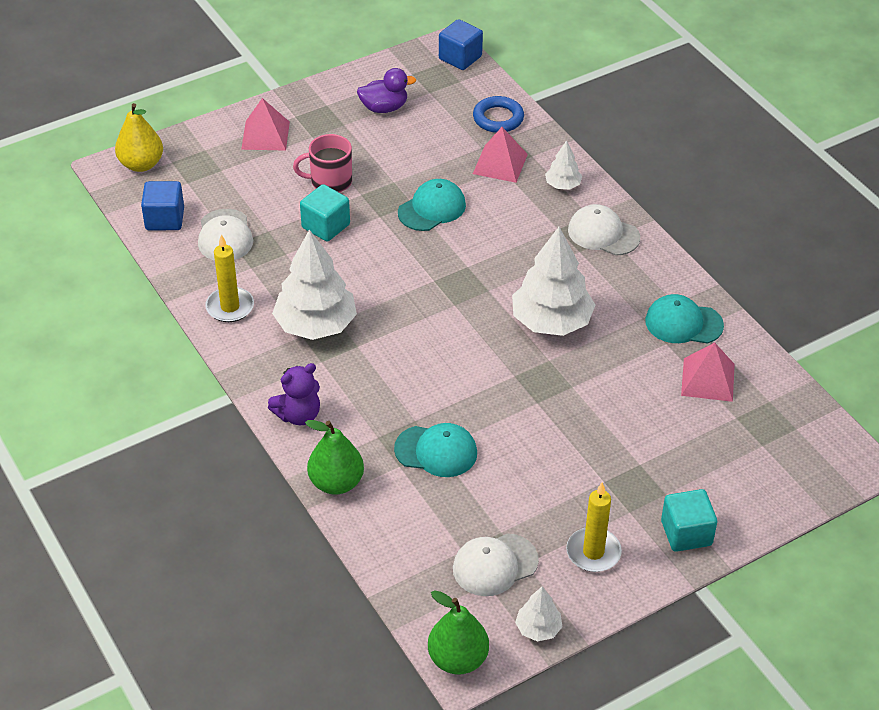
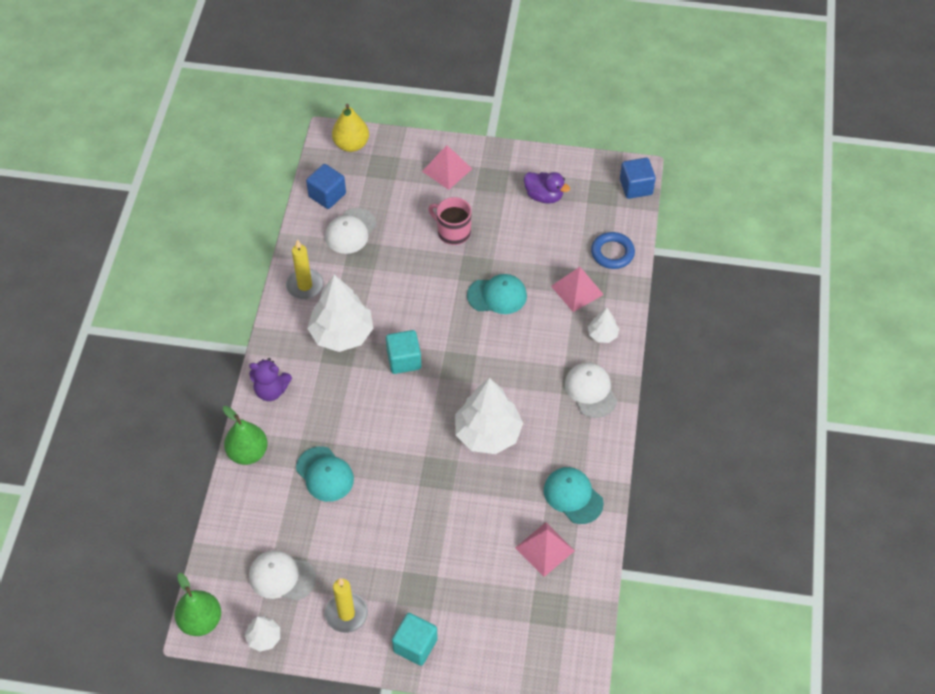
camera: 40 degrees right, 10 degrees up
(326, 226) = (417, 264): turquoise cube -> turquoise cube (404, 360)

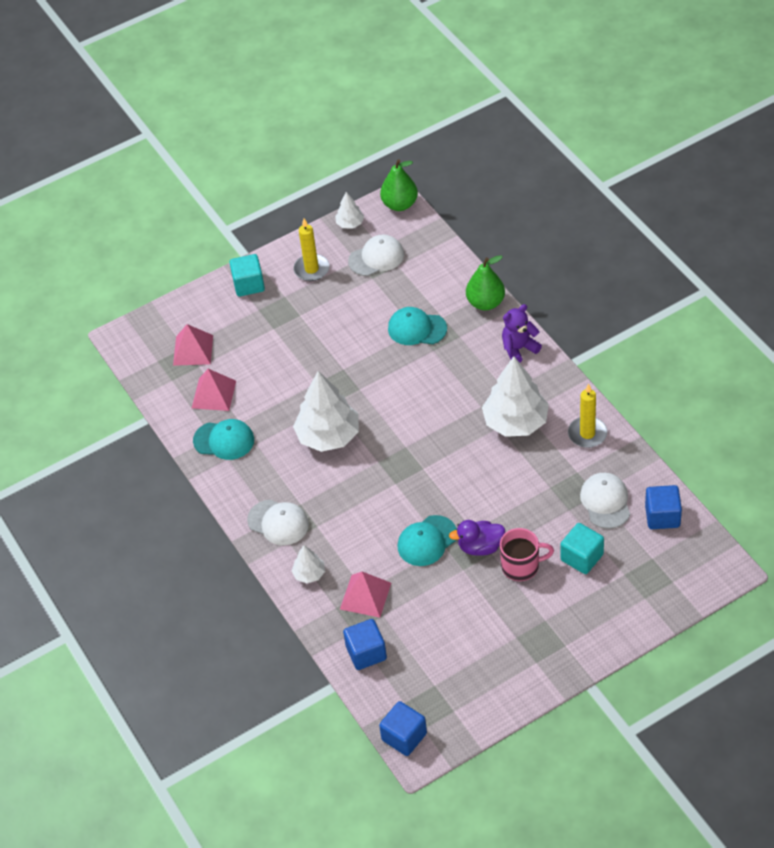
camera: 145 degrees right, 5 degrees down
(351, 144) = (700, 576): yellow pear -> none
(404, 360) = (446, 439): turquoise cube -> turquoise cube (582, 557)
(447, 170) = (590, 619): pink pyramid -> pink pyramid (193, 350)
(544, 196) = (478, 661): purple duck -> purple duck (480, 547)
(612, 253) = (366, 653): blue ring -> blue cube

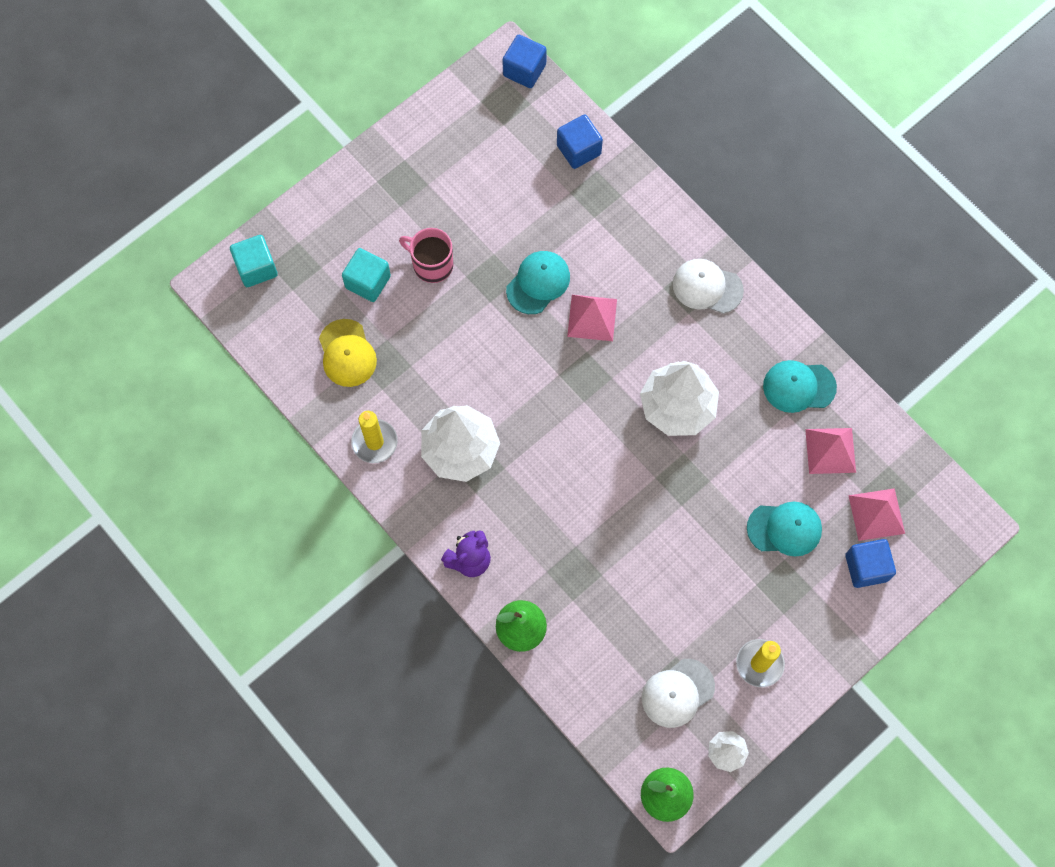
camera: 165 degrees right, 20 degrees up
(249, 285) = (836, 628): turquoise cube -> turquoise cube (256, 268)
(309, 574) = (658, 230): white tree -> none
(365, 596) = (592, 211): pink pyramid -> pink pyramid (592, 317)
(417, 328) = (602, 578): turquoise cap -> turquoise cap (784, 529)
(480, 547) = (479, 282): purple duck -> none
(521, 566) = (432, 264): pink mug -> pink mug turned 45 degrees clockwise
(605, 502) = (347, 353): white cap -> yellow cap
(662, 516) = (283, 342): blue cube -> blue cube (866, 567)

